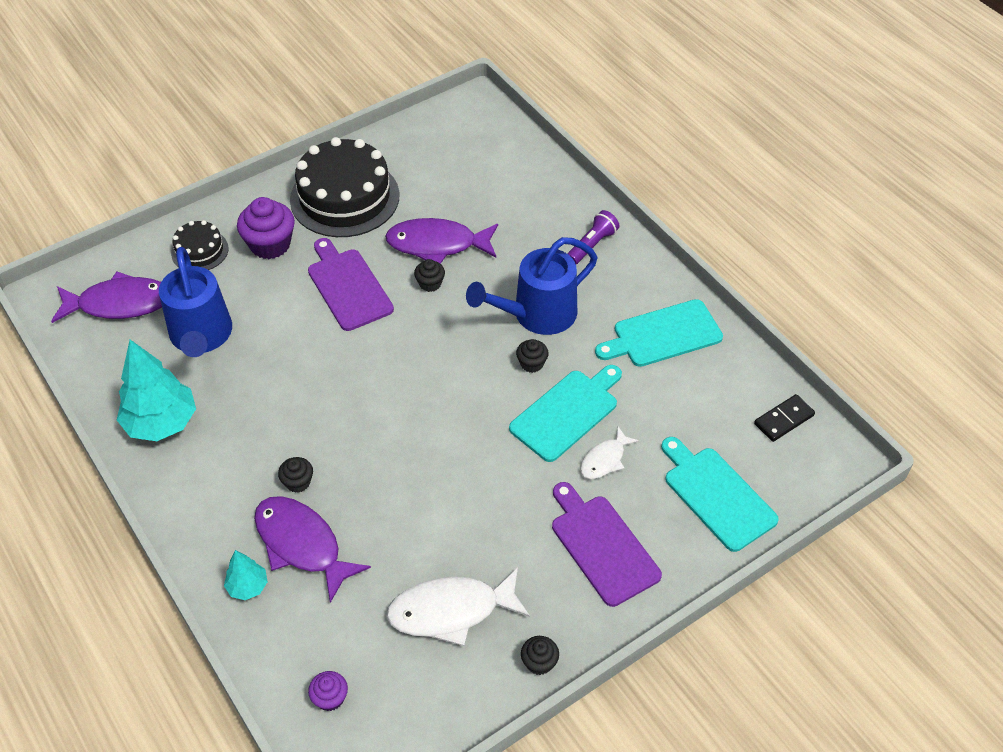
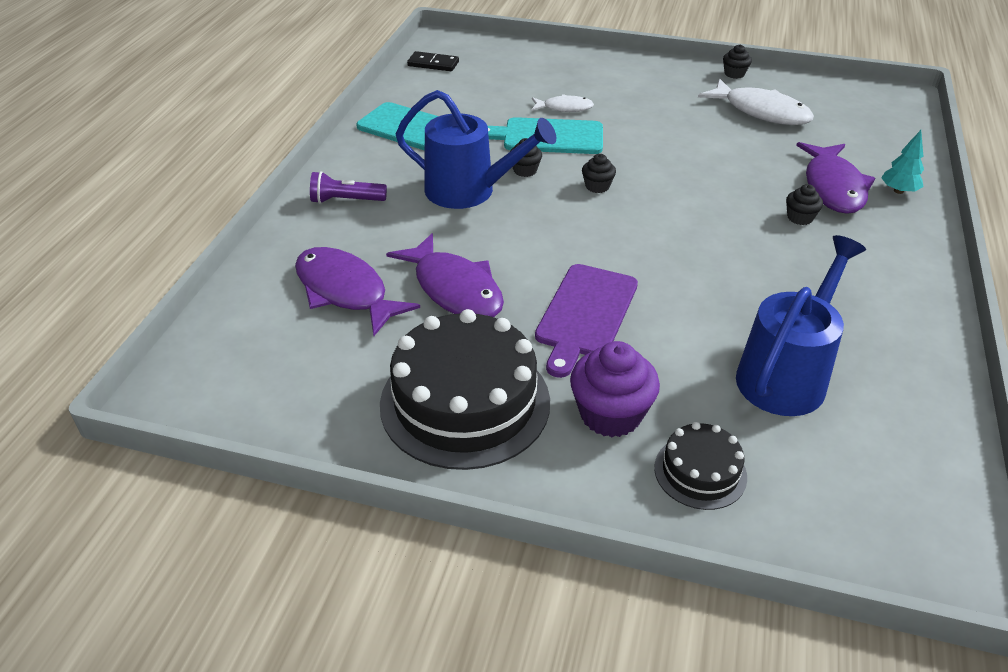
camera: 130 degrees left, 10 degrees down
(119, 304) = (859, 481): purple fish -> purple fish (345, 291)
(162, 423) = (894, 328): turquoise tree -> none
(330, 698) = (883, 123): purple cupcake -> none
(430, 284) = (511, 265): black cupcake -> black cupcake (597, 186)
(602, 546) = (629, 84): purple cutting board -> none
(716, 495) = (530, 65): turquoise cutting board -> none

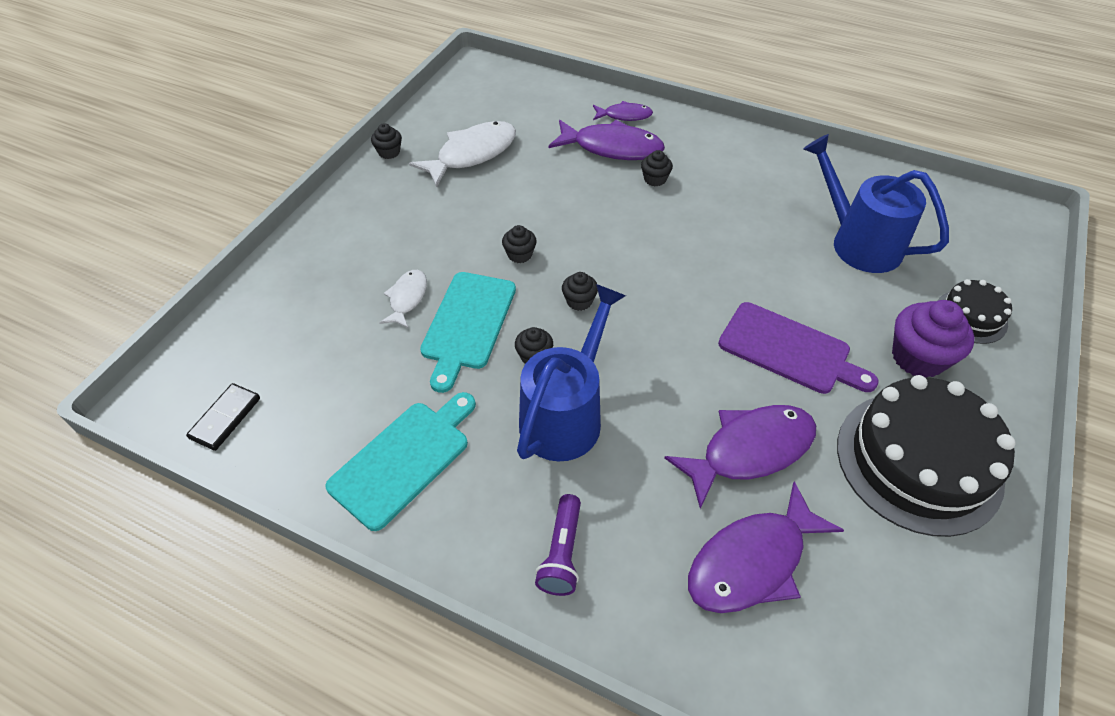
camera: 80 degrees left, 10 degrees up
(640, 151) = (519, 254): none -> black cupcake
(898, 191) = (624, 115): turquoise tree -> purple fish

